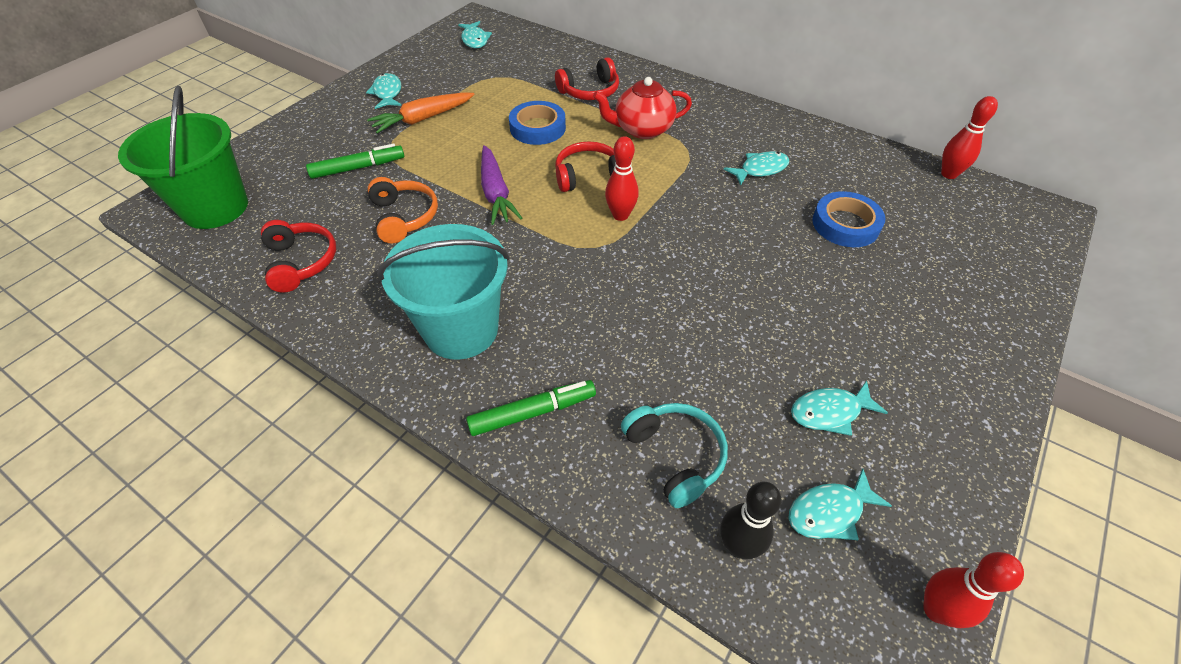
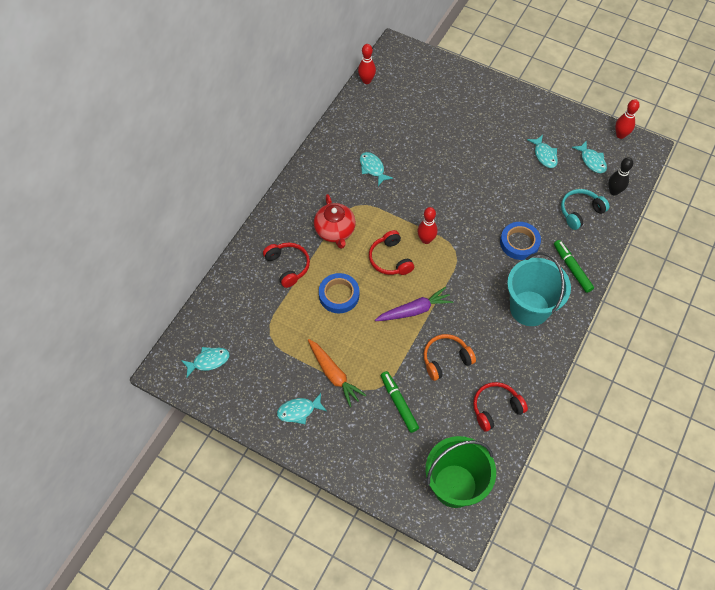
camera: 95 degrees left, 10 degrees up
(845, 224) = (418, 133): blue tape -> blue tape (519, 243)

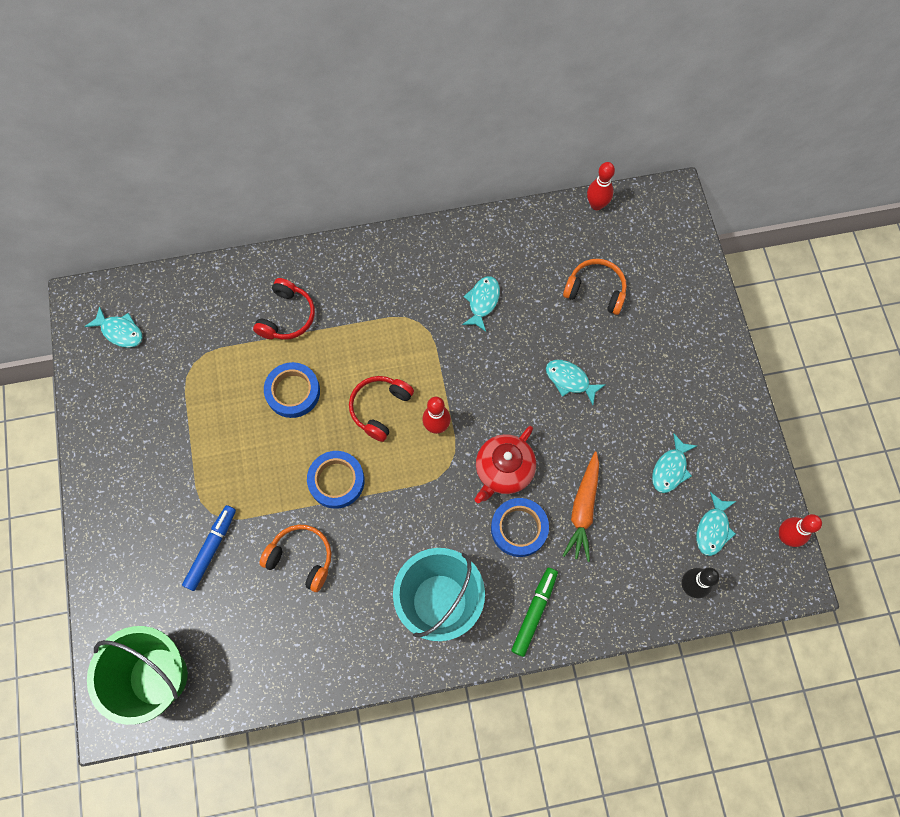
camera: 50 degrees right, 10 degrees up
(299, 411) = (129, 458): turquoise fish -> turquoise fish (570, 380)
(334, 375) = (195, 459): orange carrot -> orange carrot (583, 509)
(335, 231) = (368, 327): red teapot -> red teapot (503, 470)
(399, 403) = (211, 549): green marker -> blue marker
(414, 310) = (336, 481): purple carrot -> blue tape
(415, 116) = (595, 290): none -> orange headphones
(495, 408) = (282, 654): red headphones -> none
(580, 212) = (624, 567): turquoise headphones -> none

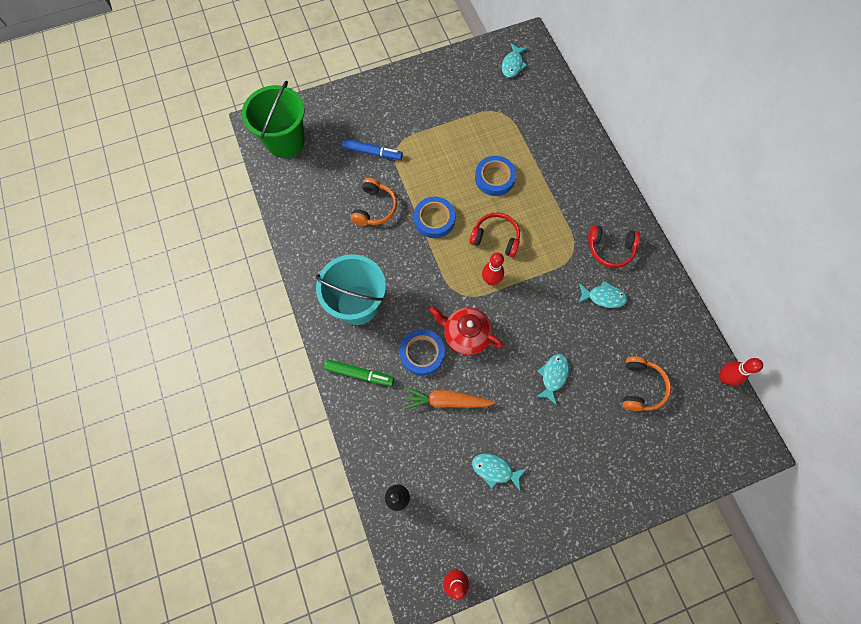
camera: 80 degrees right, 0 degrees up
(287, 316) = (552, 162): red headphones -> red headphones (610, 249)
(713, 529) = (450, 512): turquoise fish -> none

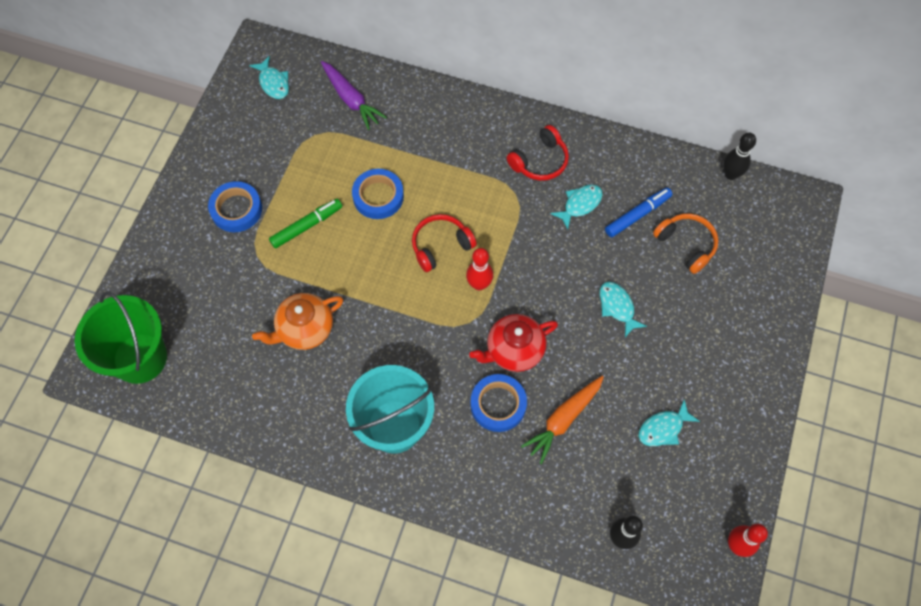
camera: 50 degrees left, 5 degrees down
(359, 374) = (469, 480): green marker -> green marker (306, 226)
(372, 152) = (240, 283): blue marker -> blue marker (637, 215)
(375, 208) = (304, 329): orange headphones -> orange teapot
(434, 219) = (370, 284): blue tape -> blue tape (236, 209)
(544, 112) = (351, 99): none -> purple carrot
(724, 377) = (730, 174): red bowling pin -> black bowling pin

